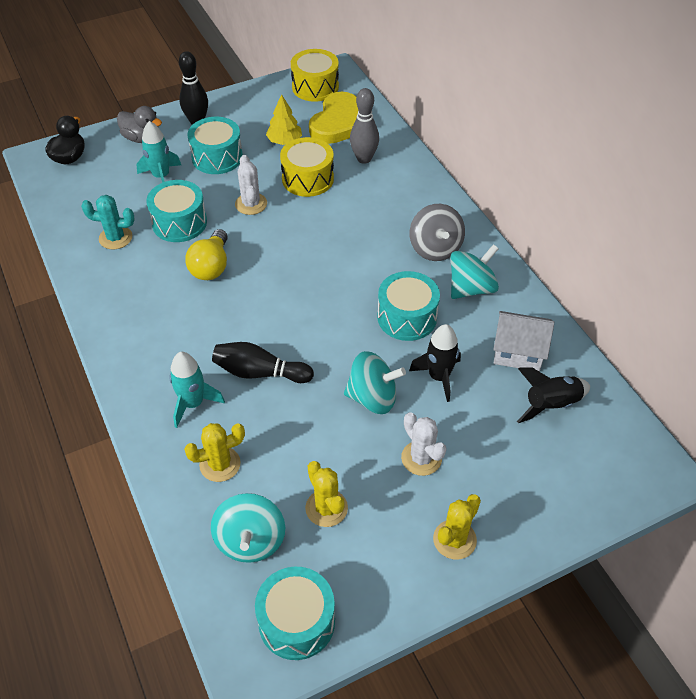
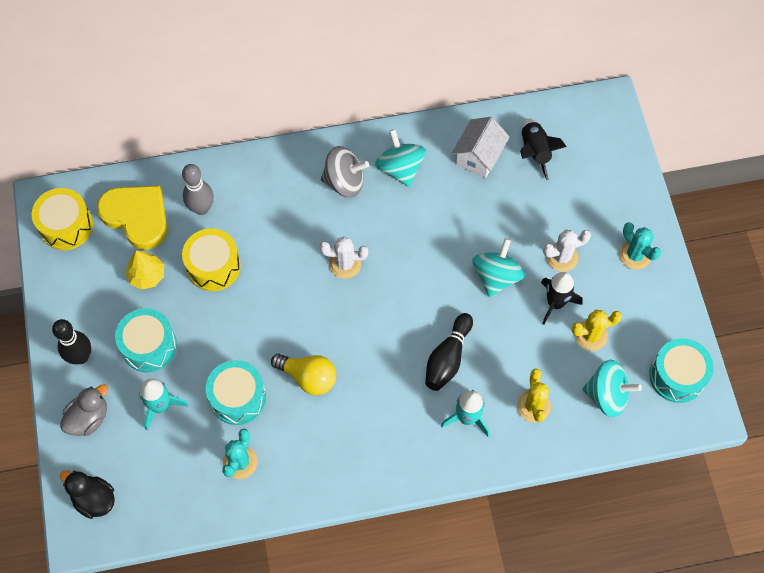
camera: 75 degrees left, 15 degrees up
(251, 204) = (233, 326): white cactus -> white cactus (345, 264)
(407, 317) = (418, 227): turquoise drum -> none
(439, 377) = (488, 222): black rocket -> black rocket (555, 303)
(454, 539) = (635, 255): yellow cactus -> turquoise cactus

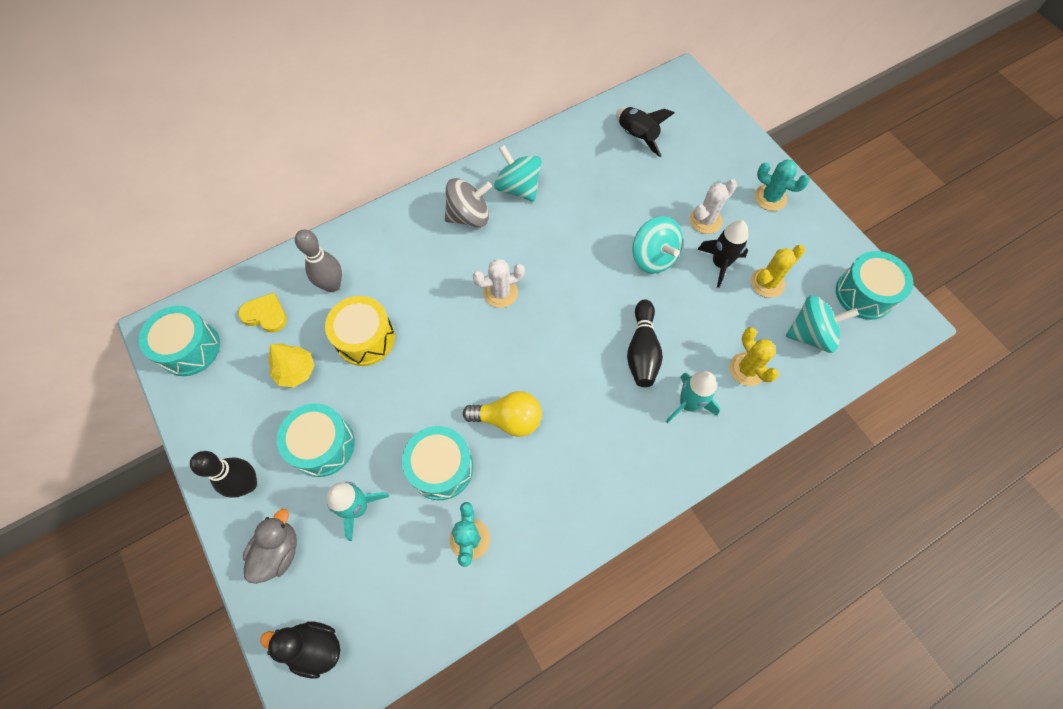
camera: 20 degrees left, 0 degrees up
(66, 226) = (189, 348): yellow drum -> turquoise drum
(137, 216) = (265, 314): yellow heart -> yellow heart, size x0.56
(479, 157) = (587, 156): white house -> none
(496, 276) = (653, 257): turquoise spinning top -> turquoise spinning top turned 150 degrees clockwise

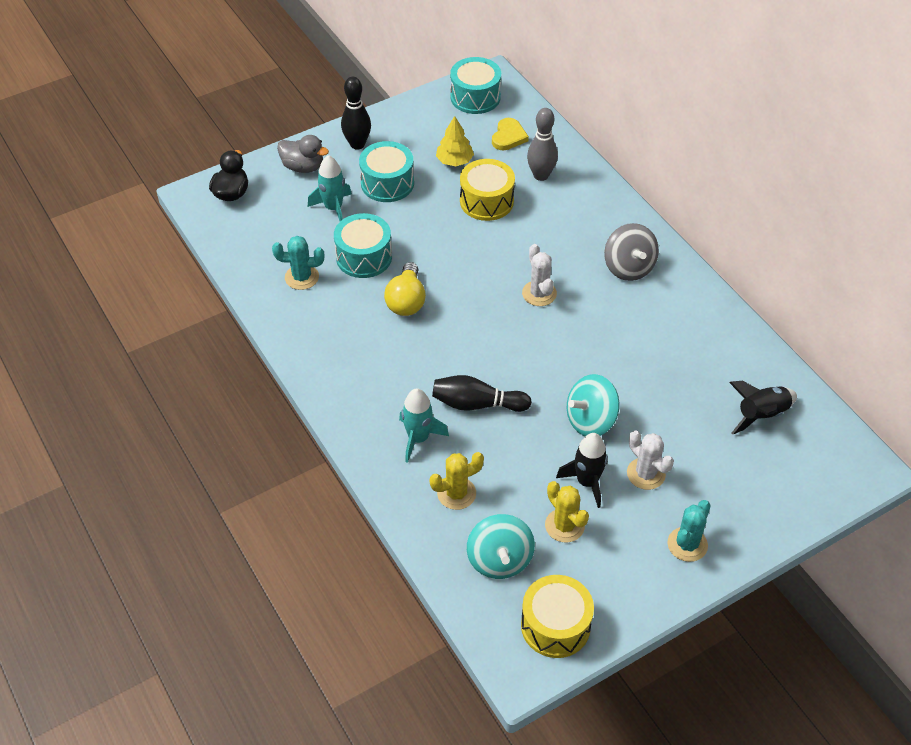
camera: 90 degrees right, 15 degrees down
(518, 188) = (670, 306): turquoise spinning top -> none
(864, 294) = (555, 626): turquoise drum -> yellow drum

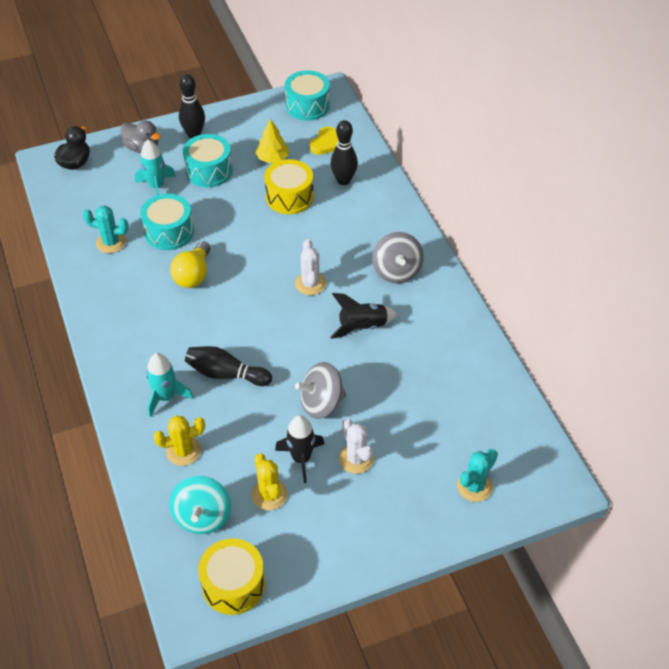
camera: 10 degrees right, 0 degrees up
(541, 175) = (343, 180): grey bowling pin -> black bowling pin
(591, 420) = (321, 403): turquoise spinning top -> grey spinning top
(687, 544) = (374, 529): turquoise cactus -> turquoise cactus (474, 486)
(761, 415) = (477, 420): black rocket -> black rocket (362, 326)

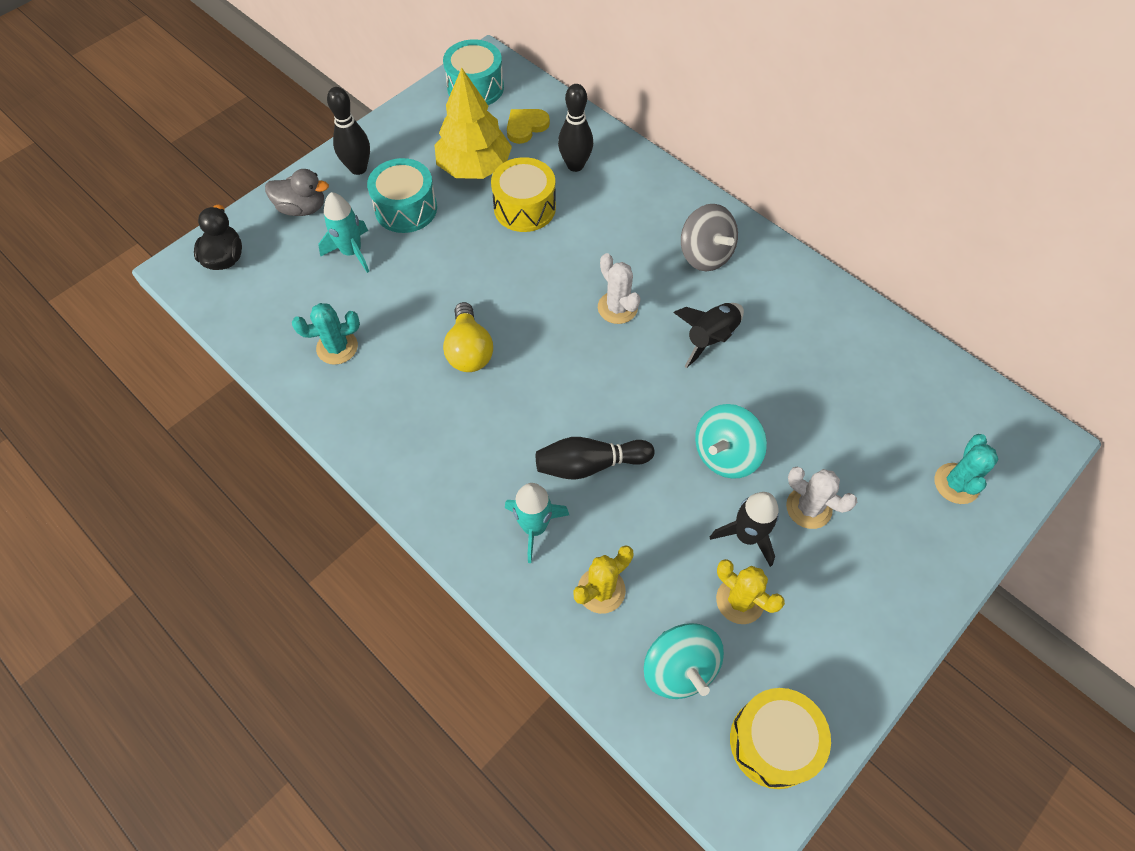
camera: 25 degrees left, 10 degrees up
(169, 232) = (404, 305): turquoise drum -> none
(272, 158) = (474, 167): yellow tree -> yellow tree, size x1.75
(321, 403) = (725, 454): grey spinning top -> turquoise spinning top
(326, 143) = (526, 127): yellow heart -> yellow heart turned 135 degrees counterclockwise

